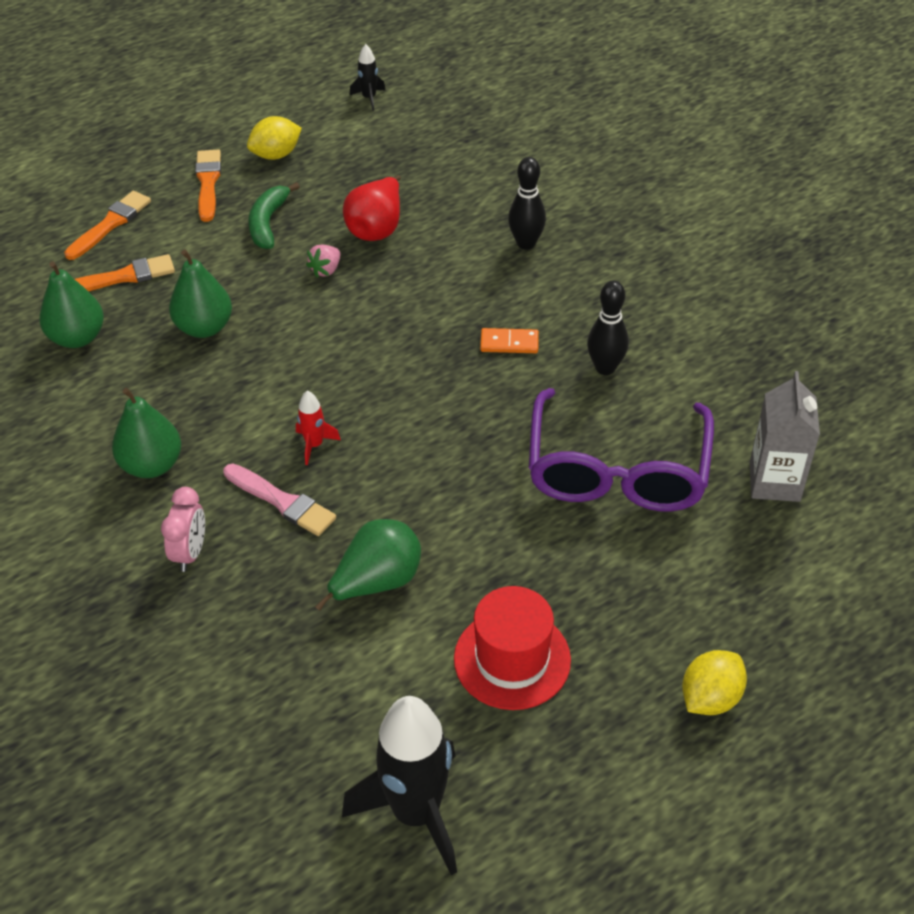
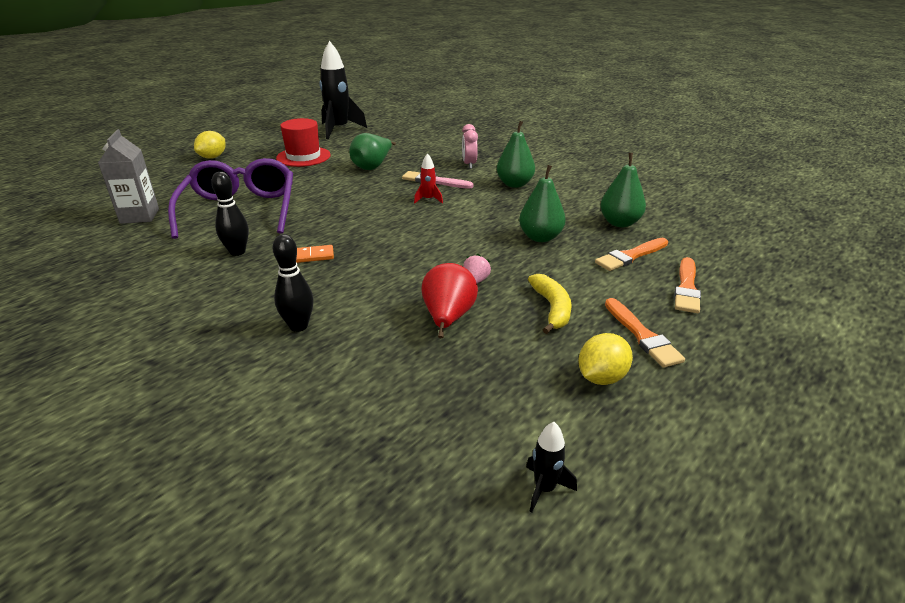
camera: 165 degrees right, 15 degrees down
(268, 223) = (552, 308): green banana -> yellow banana

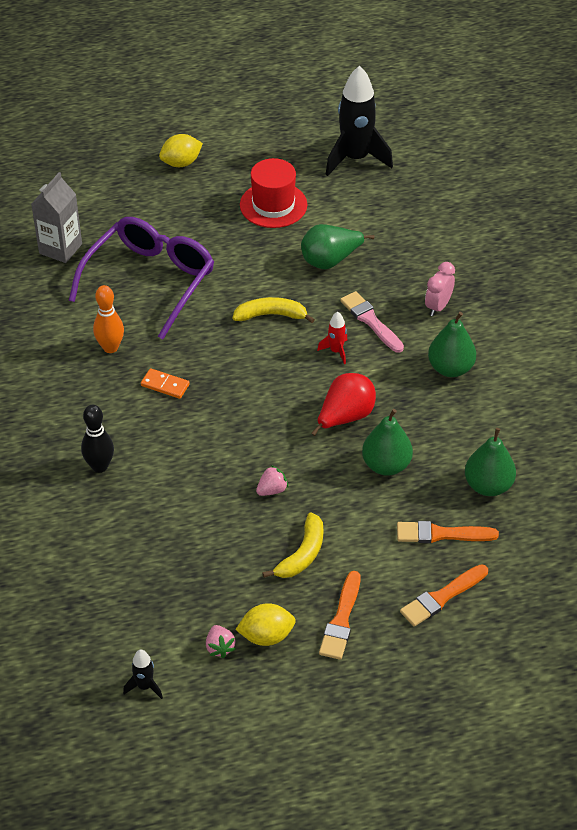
camera: 35 degrees right, 15 degrees up
(237, 252) = (110, 347): black bowling pin -> orange bowling pin
(359, 198) = (271, 315): none -> yellow banana
(448, 318) = (212, 519): red pear -> red pear (345, 417)
(573, 408) = (220, 647): none -> pink strawberry

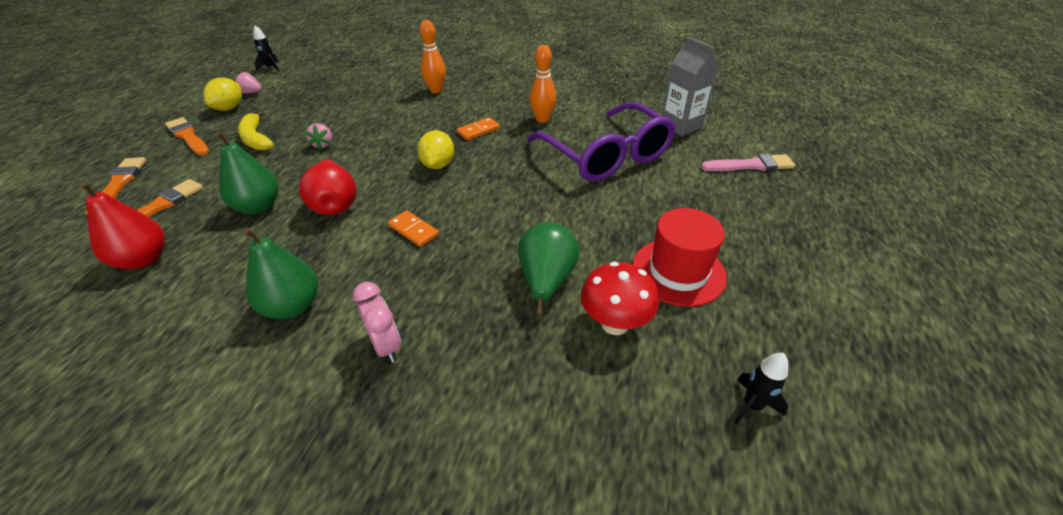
camera: 120 degrees right, 5 degrees down
(100, 466) = (436, 90): black bowling pin -> orange bowling pin
(181, 163) = (792, 226): yellow lemon -> yellow lemon (438, 165)
(271, 315) = (502, 207): yellow banana -> none
(336, 351) = (413, 230): red rocket -> orange domino
(341, 220) = (614, 324): none -> red mushroom
(355, 159) = (752, 405): black rocket -> black rocket, size x0.44
(370, 321) = (426, 273): pink brush -> pink brush (751, 165)
(488, 486) = (143, 259): green pear -> red pear

